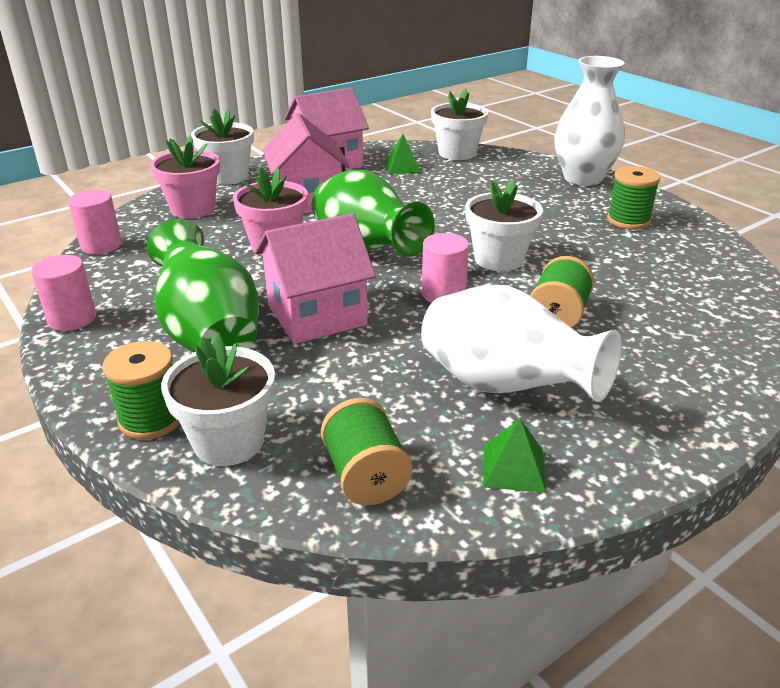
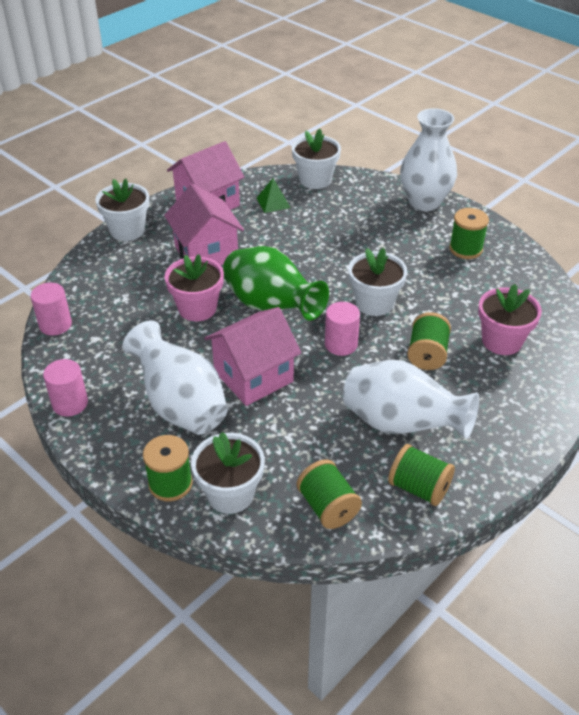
camera: 10 degrees left, 10 degrees up
(193, 209) = (113, 274): pink flower pot -> pink flower pot (501, 341)
(209, 334) = (180, 405): green vase -> white vase
(513, 468) = (419, 488): green pyramid -> green spool

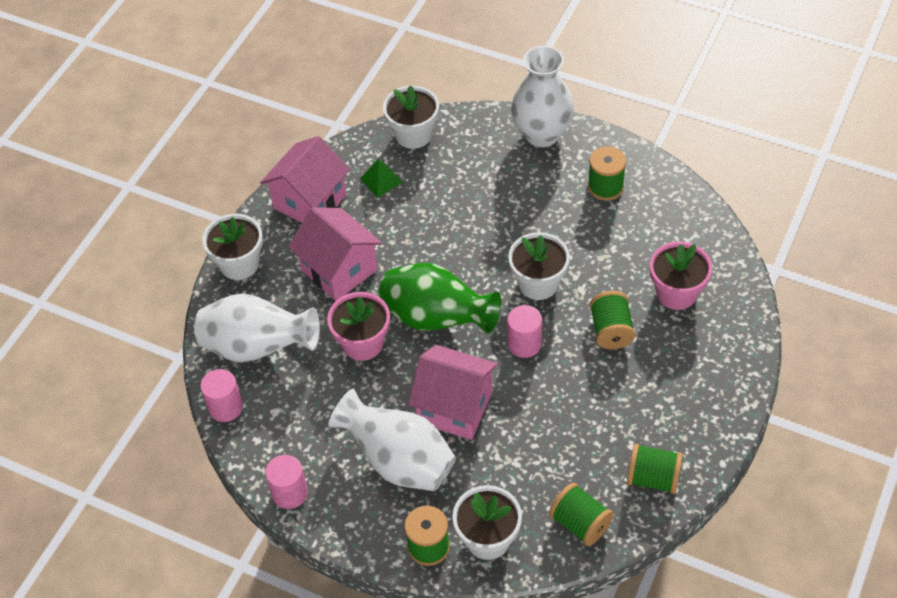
camera: 15 degrees left, 10 degrees up
(253, 376) = (454, 407): pink house -> pink house turned 75 degrees clockwise
(401, 424) = (614, 417): white vase -> white vase (258, 347)

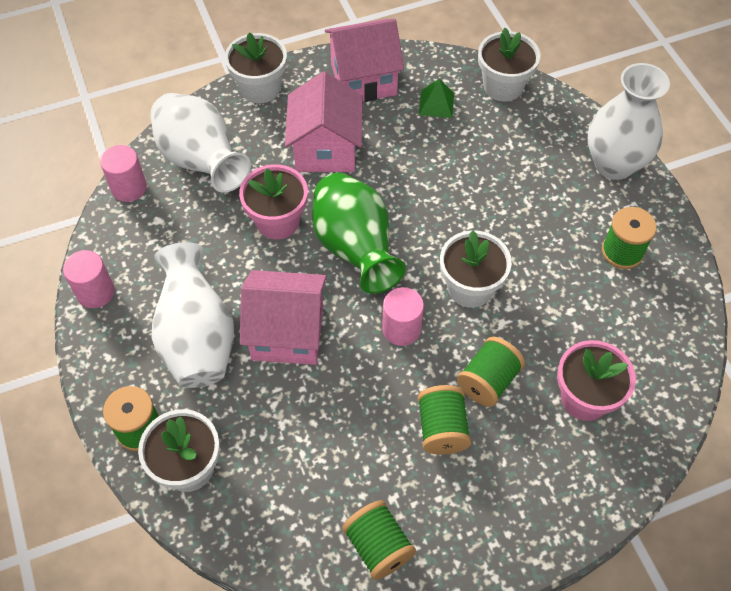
camera: 40 degrees right, 5 degrees up
(454, 407) = (287, 333): pink house -> pink house turned 60 degrees counterclockwise
(580, 523) = (273, 526): green spool -> green spool (442, 429)

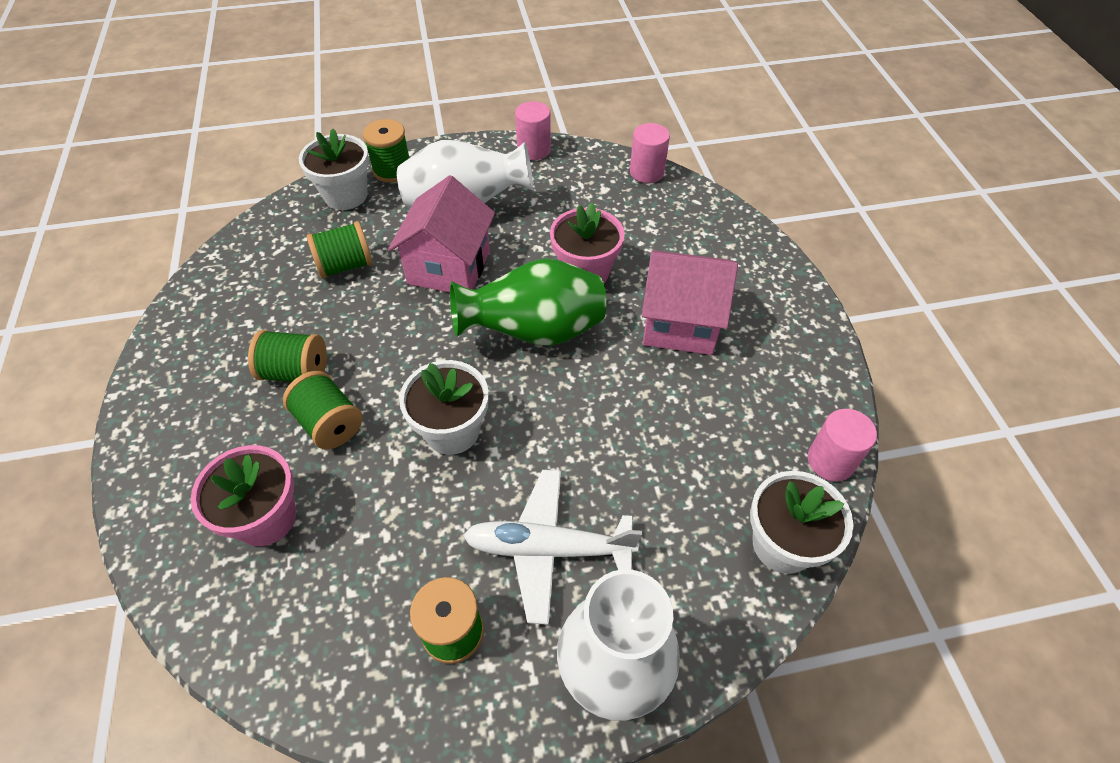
camera: 100 degrees right, 5 degrees down
(201, 161) = (674, 222): white vase -> none
(260, 88) = (778, 275): white flower pot -> none
(364, 80) = (793, 375): pink house -> none
(378, 546) = (211, 305): green spool -> green spool (345, 265)
(401, 329) = (421, 357): pink cylinder -> pink cylinder (830, 461)
(436, 103) = (749, 450): green pyramid -> none
(547, 209) = (548, 549): none -> white plane

